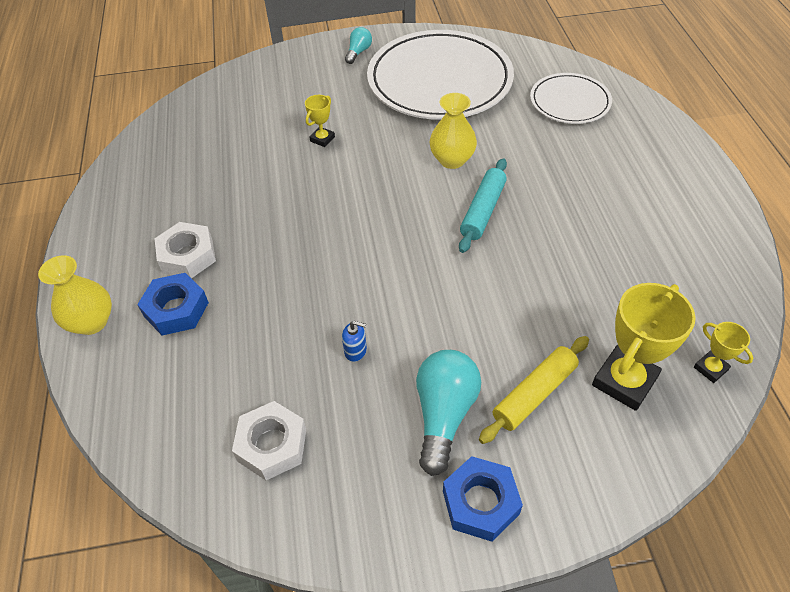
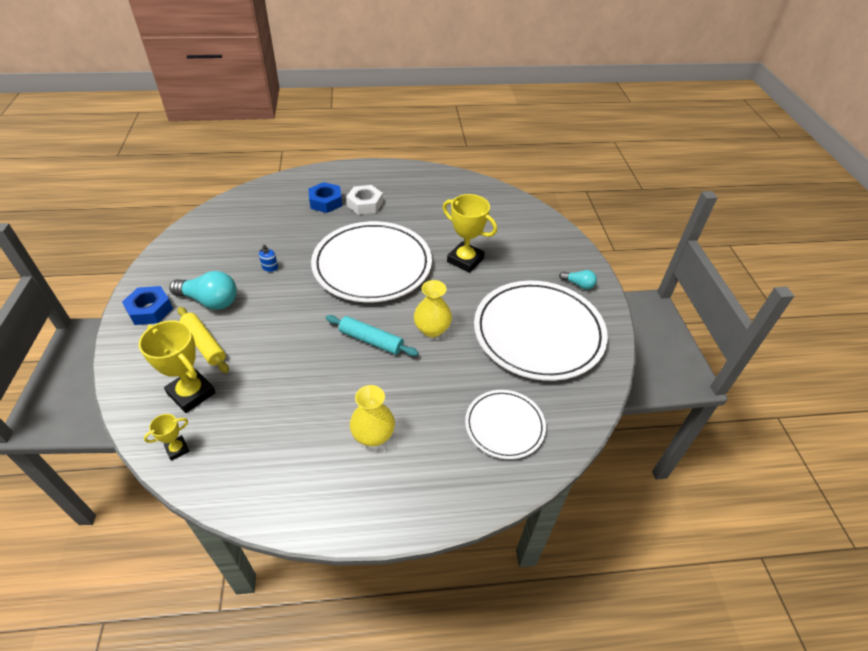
camera: 90 degrees right, 5 degrees down
(92, 322) = (327, 175): yellow vase -> yellow vase (373, 435)
(272, 445) = (224, 236): white nut -> none
(322, 139) = (465, 260): yellow trophy -> yellow trophy, size x1.98
(339, 228) = (372, 265): none -> white plate

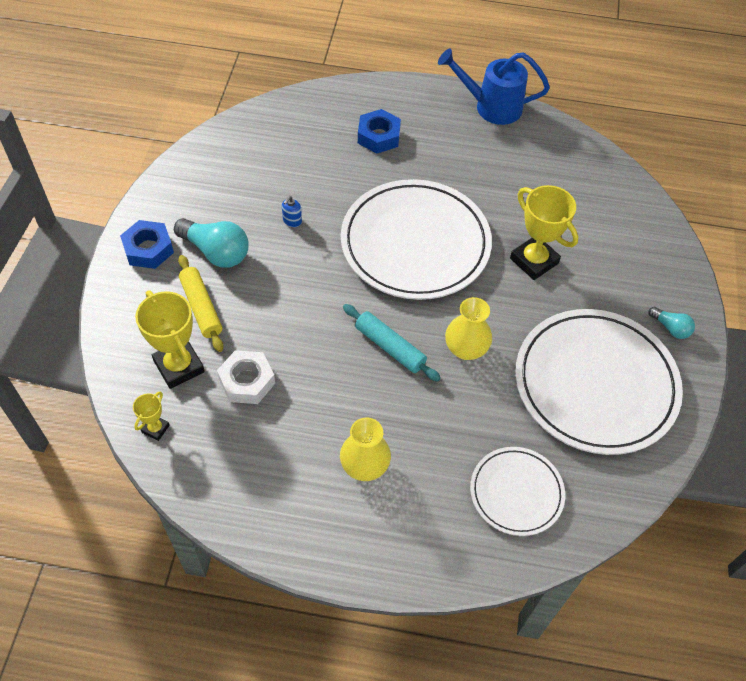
camera: 15 degrees right, 10 degrees up
(177, 449) = (155, 429): yellow trophy -> yellow trophy turned 45 degrees counterclockwise
(365, 204) = (427, 149): white nut -> white nut (247, 381)
(404, 171) = (491, 107): none -> blue watering can

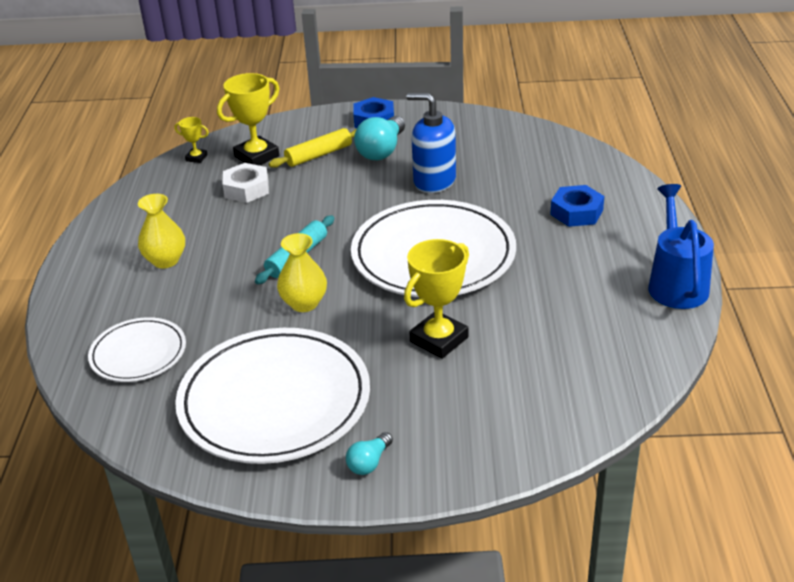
camera: 85 degrees right, 20 degrees down
(292, 221) = (434, 181): blue soap dispenser -> blue soap dispenser, size x2.49

